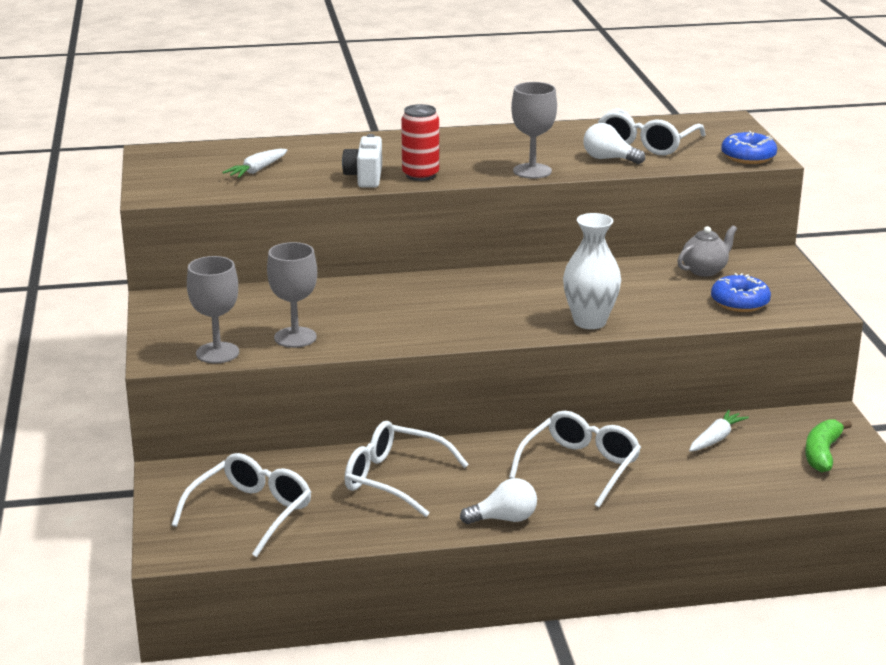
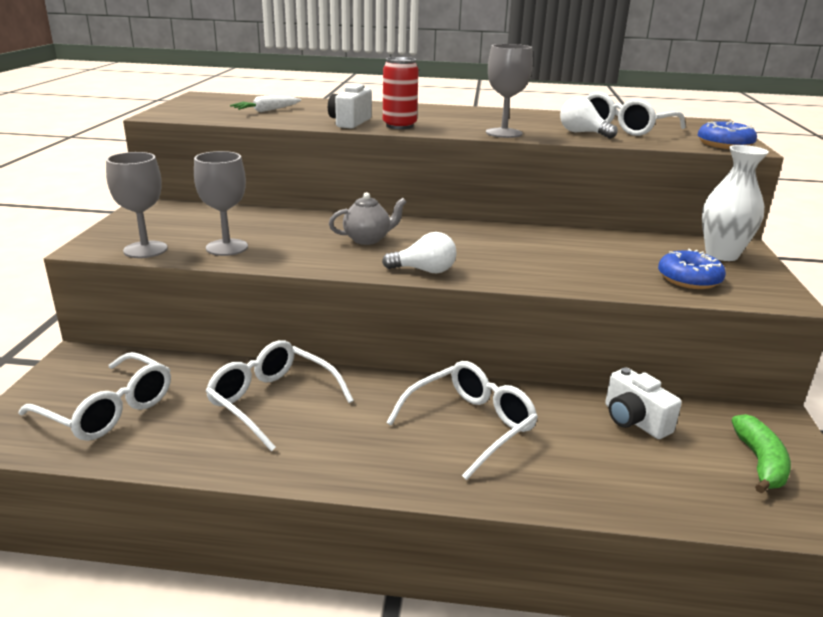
camera: 15 degrees right, 0 degrees up
(251, 512) = (109, 410): white glasses -> white glasses turned 75 degrees clockwise
(504, 519) = (353, 472): white light bulb -> white light bulb (424, 270)
(590, 322) = (519, 274): white vase -> white vase (721, 255)
(704, 270) = (659, 247): grey teapot -> grey teapot (367, 239)
(716, 439) = (634, 421): white carrot -> white camera
(822, 453) = (760, 462): green banana -> green banana turned 150 degrees clockwise

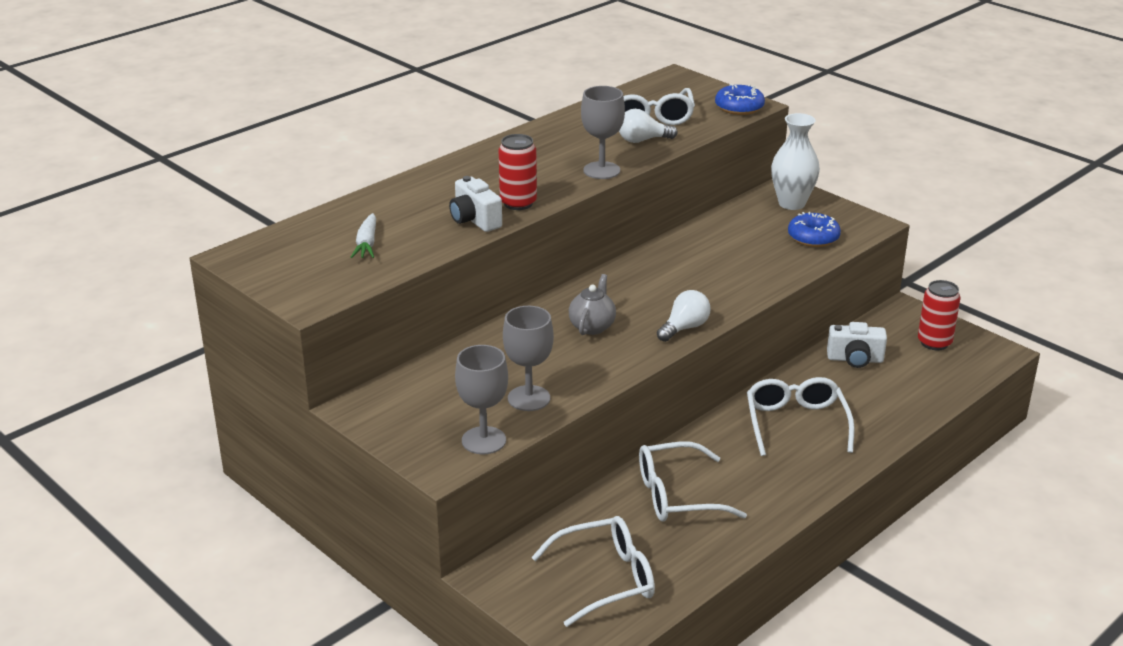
camera: 50 degrees left, 5 degrees up
(760, 462) = (934, 342): green banana -> red can

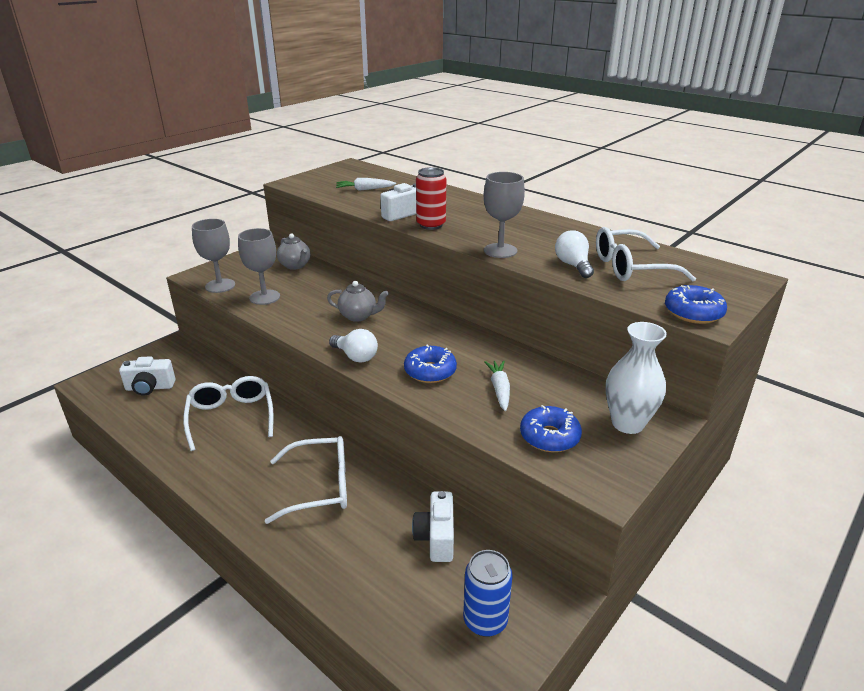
camera: 85 degrees right, 0 degrees up
(430, 379) = (295, 266): none -> grey teapot
(606, 579) = (150, 388): white glasses -> white camera
(714, 286) = (430, 371): none -> blue donut
(745, 253) = (499, 390): none -> white carrot
(934, 342) = (485, 620): red can -> blue can

